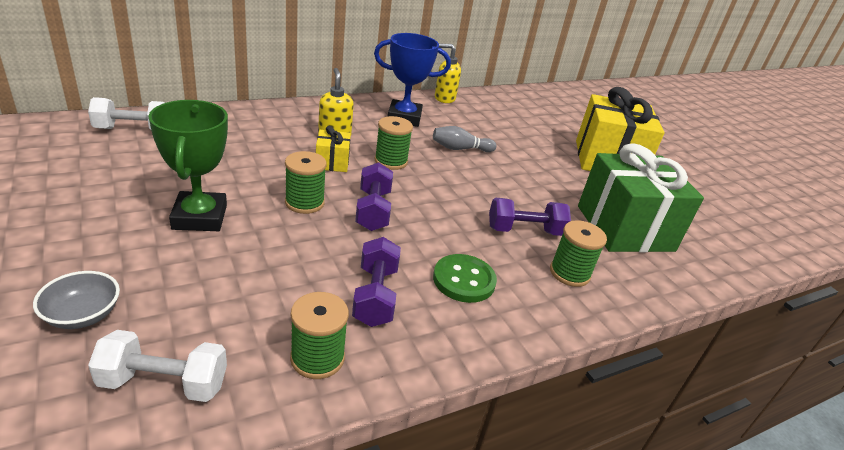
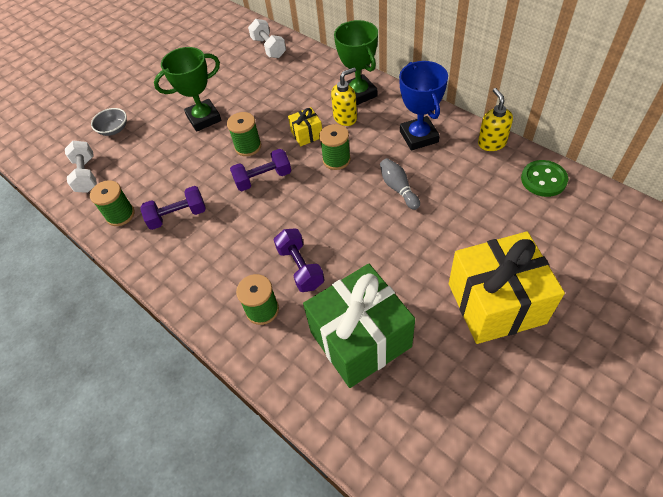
camera: 80 degrees right, 20 degrees up
(307, 117) = (358, 94): none -> green trophy
(464, 280) = (216, 251): green button -> green button (543, 179)

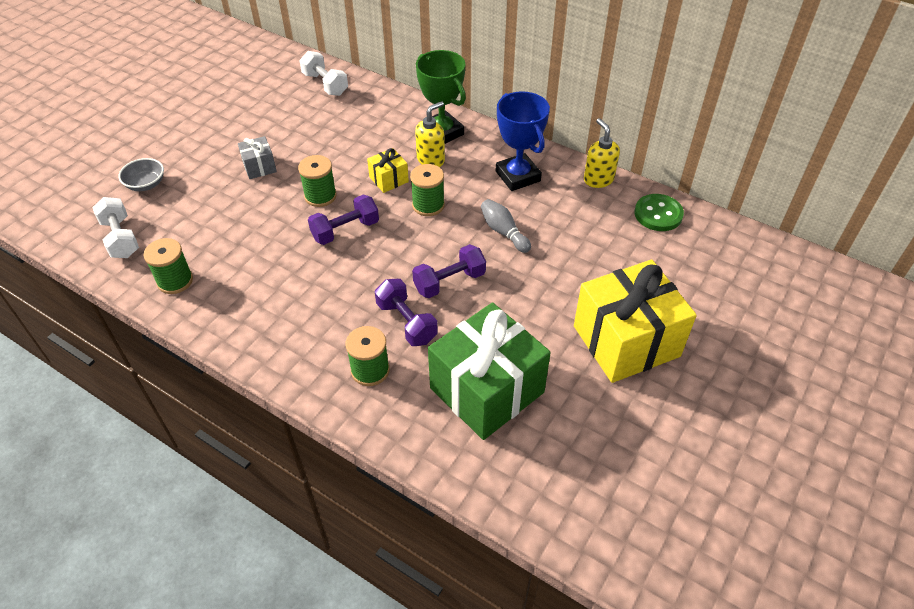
camera: 15 degrees left, 5 degrees down
(178, 216) = (248, 277): purple dumbbell -> purple dumbbell (449, 282)
(204, 118) = (259, 167): green trophy -> grey gift

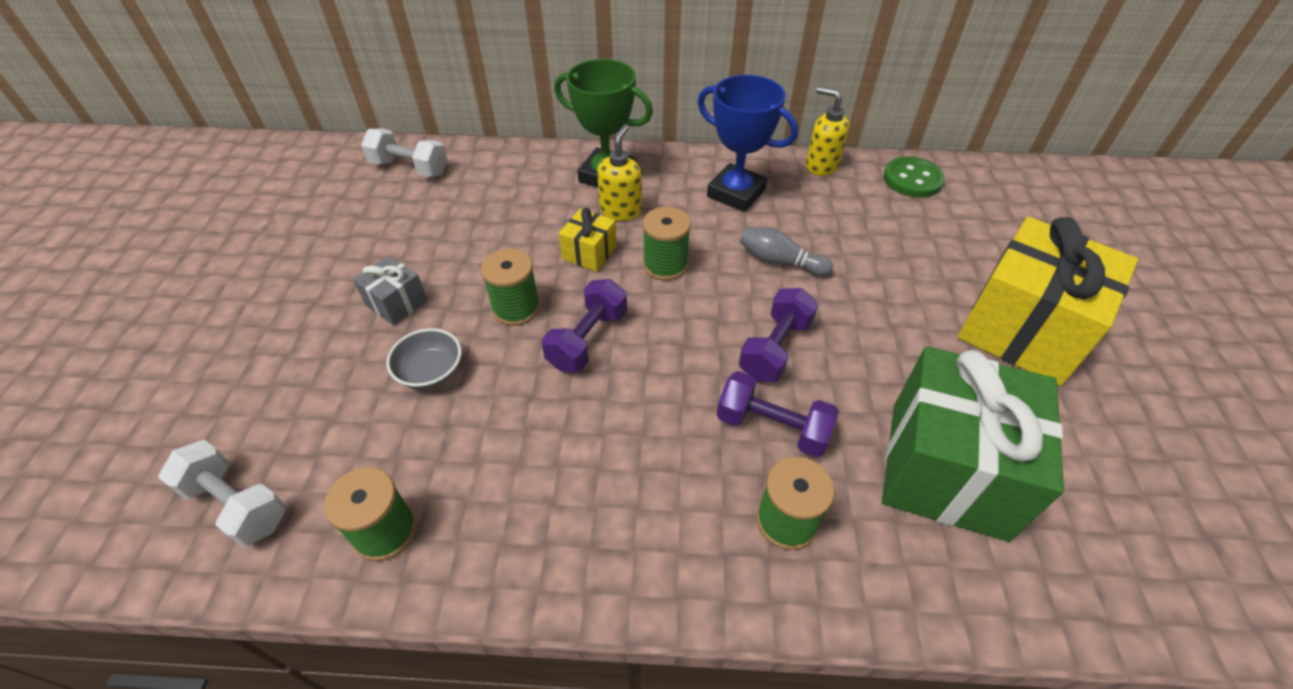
camera: 30 degrees left, 0 degrees up
(146, 184) = (225, 398): grey bowl -> grey bowl (430, 372)

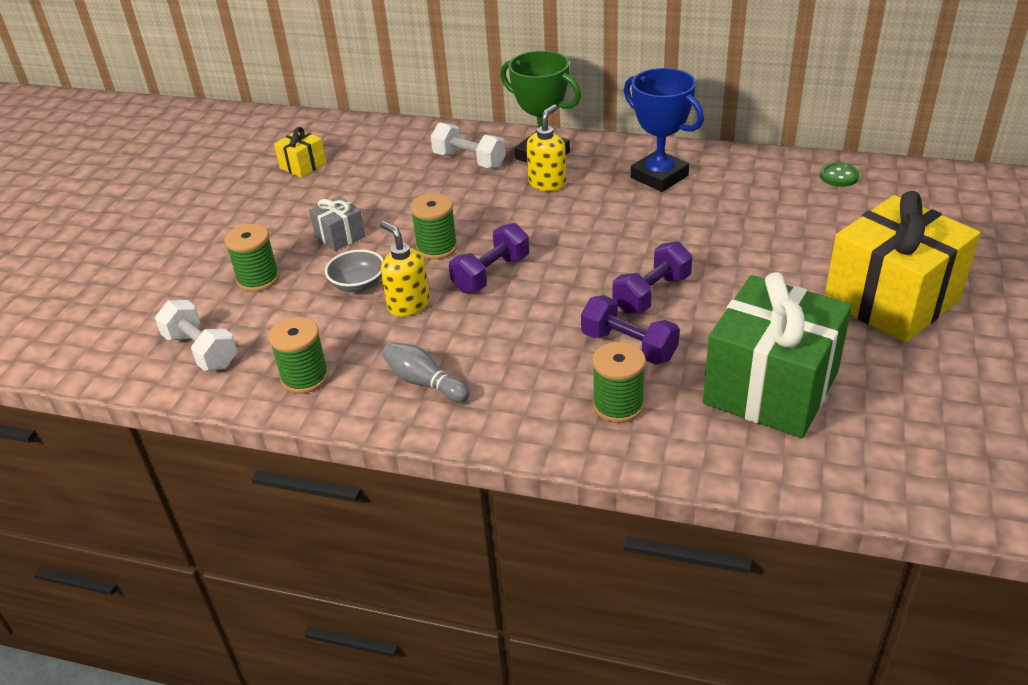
camera: 15 degrees right, 10 degrees down
(409, 168) = (369, 139): white dumbbell -> white dumbbell (469, 161)
(589, 253) = (510, 213): yellow gift -> yellow gift (303, 166)
(665, 265) = (574, 227): green spool -> green spool (258, 279)
(780, 261) = (680, 232): grey bowling pin -> grey bowling pin (424, 382)
(821, 166) = (751, 160): yellow soap dispenser -> yellow soap dispenser (408, 305)
(912, 179) = (839, 176): green button -> green button, size x0.66

